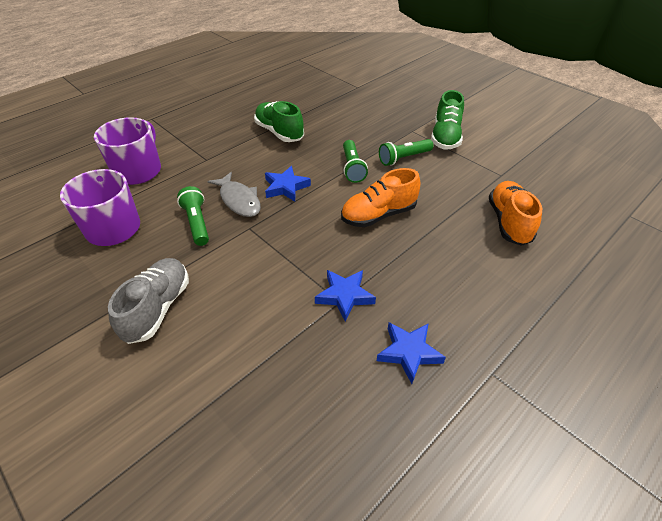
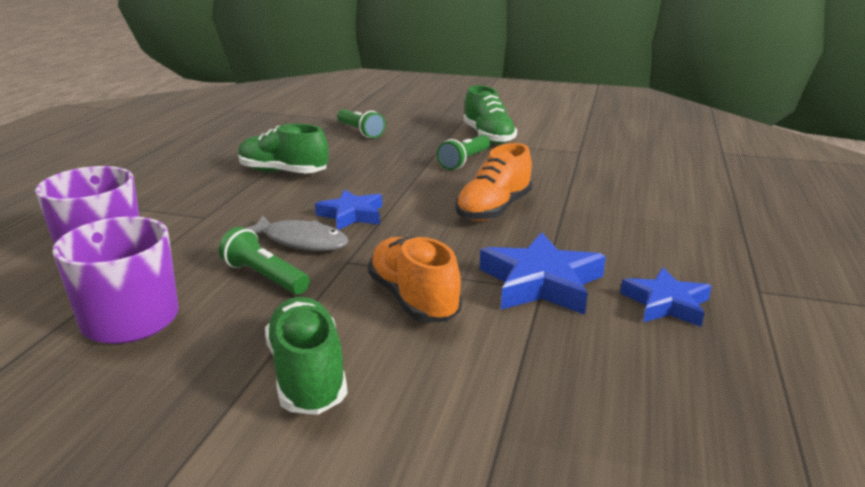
camera: 30 degrees left, 20 degrees down
(158, 308) = (308, 374): grey shoe -> green shoe
(344, 296) = (541, 283): blue star -> blue star, size x1.52
(352, 168) = (415, 181): green flashlight -> green flashlight (360, 132)
(509, 222) = (630, 182): orange shoe -> orange shoe (413, 299)

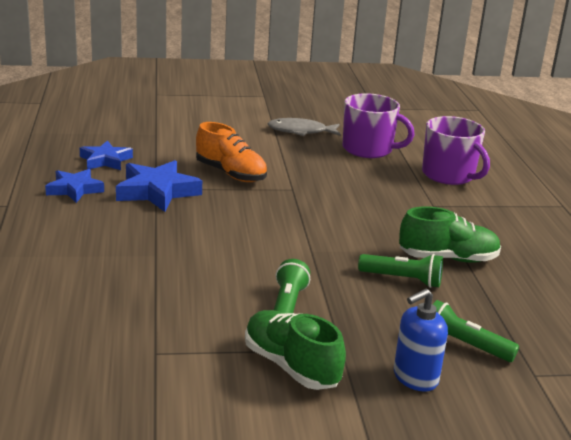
camera: 155 degrees right, 0 degrees up
(265, 277) = (330, 174): green flashlight -> green flashlight (402, 280)
(301, 241) = (339, 197): grey fish -> grey fish (300, 131)
(308, 374) = (253, 141): green shoe -> none
(352, 215) = (329, 222): blue star -> blue star (105, 160)
(414, 125) = (415, 378): none -> blue soap dispenser
(494, 209) = (218, 244): orange shoe -> none

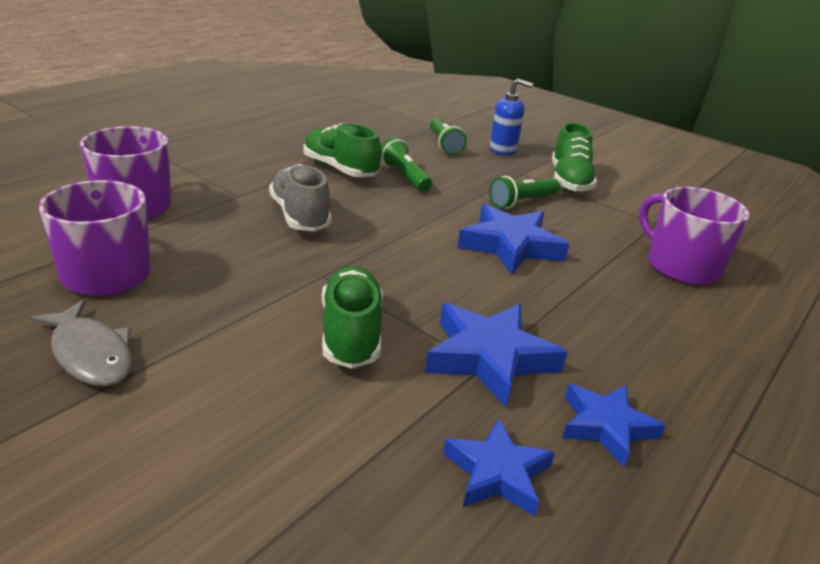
camera: 135 degrees left, 5 degrees up
(98, 308) = (681, 266): none -> purple mug
(230, 174) = (351, 334): orange shoe -> green shoe
(234, 258) = (510, 246): none -> blue star
(377, 211) = (300, 216): none -> grey shoe

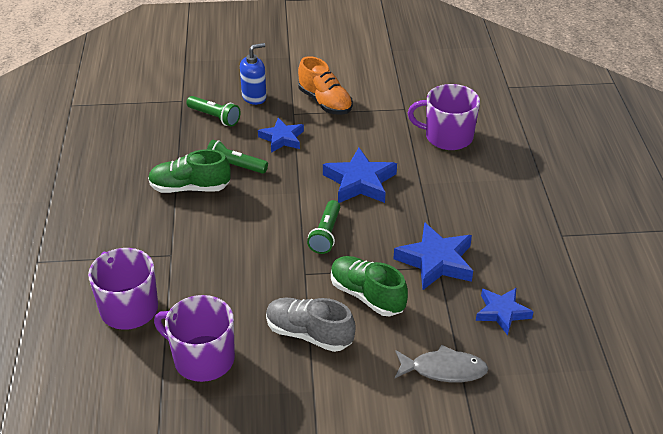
camera: 40 degrees left, 10 degrees up
(91, 354) = (280, 399): grey fish -> grey fish (444, 369)
(300, 216) = (229, 243): grey shoe -> grey shoe (309, 334)
(522, 202) = (323, 141): green flashlight -> green flashlight (326, 234)
(569, 181) = (325, 102): green shoe -> orange shoe
(606, 426) = (513, 260): blue star -> blue star (282, 138)

